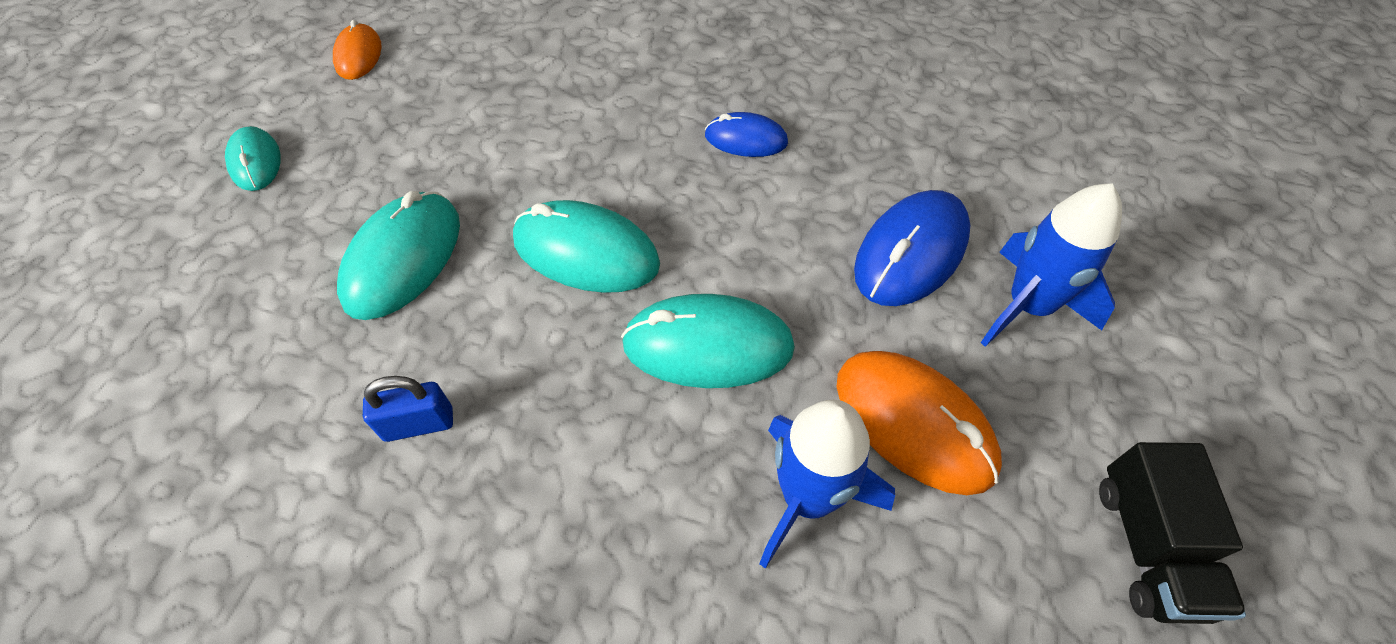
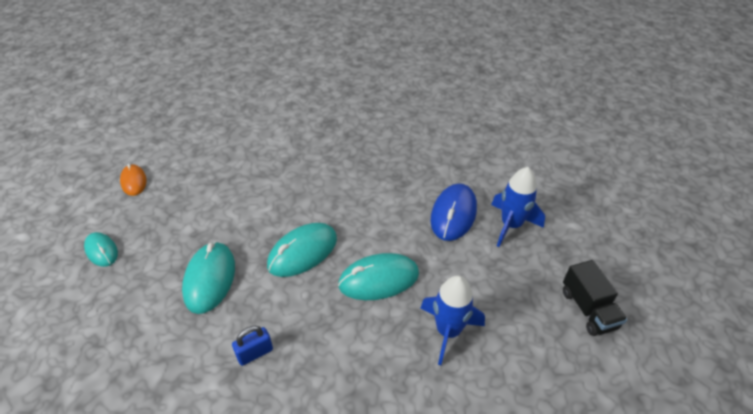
camera: 20 degrees left, 10 degrees down
(586, 252) = (302, 252): turquoise mouse -> turquoise mouse turned 45 degrees counterclockwise
(746, 139) = (358, 180): blue mouse -> none
(914, 423) = (481, 287): orange mouse -> none

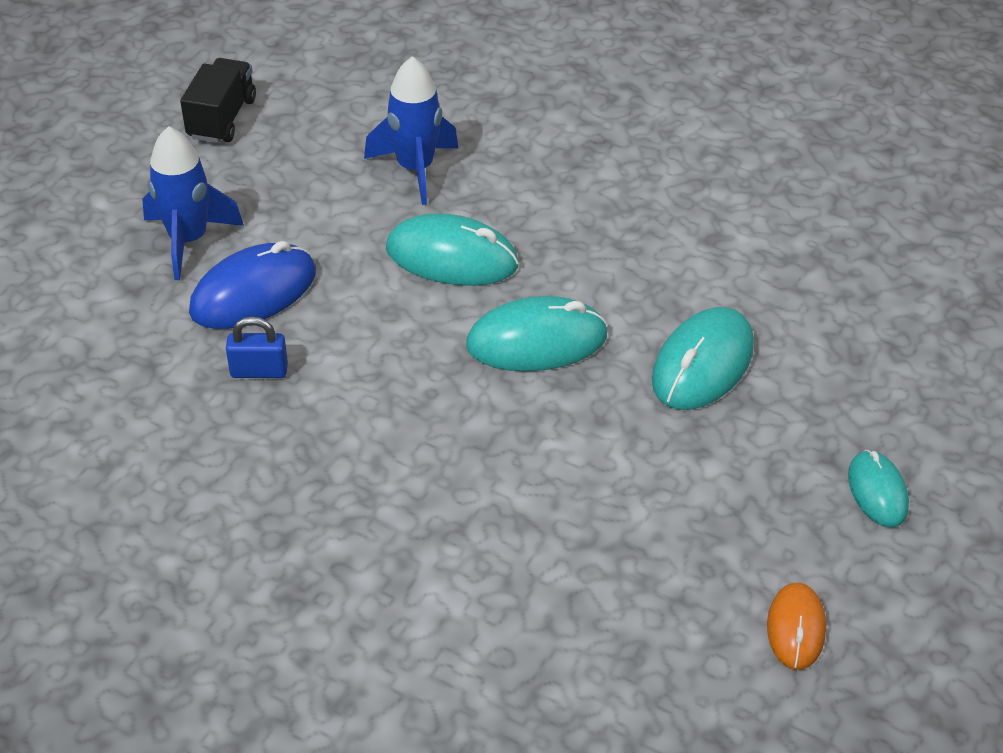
camera: 150 degrees left, 0 degrees up
(255, 353) = (675, 247): blue padlock -> blue padlock (259, 371)

